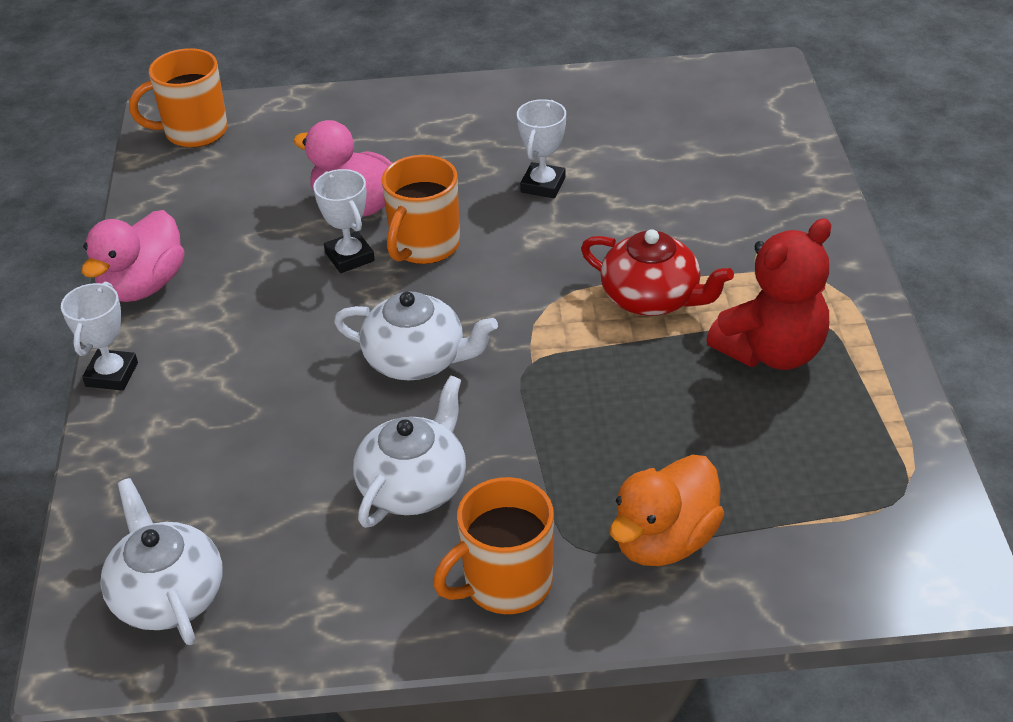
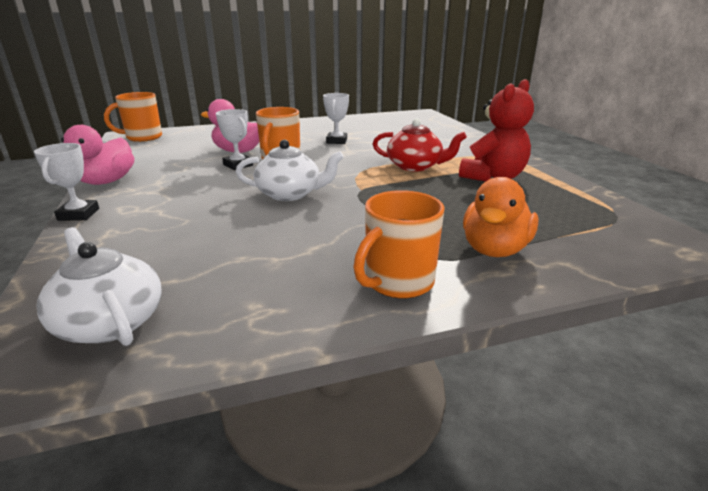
camera: 15 degrees left, 15 degrees down
(414, 485) = (307, 242): white teapot -> none

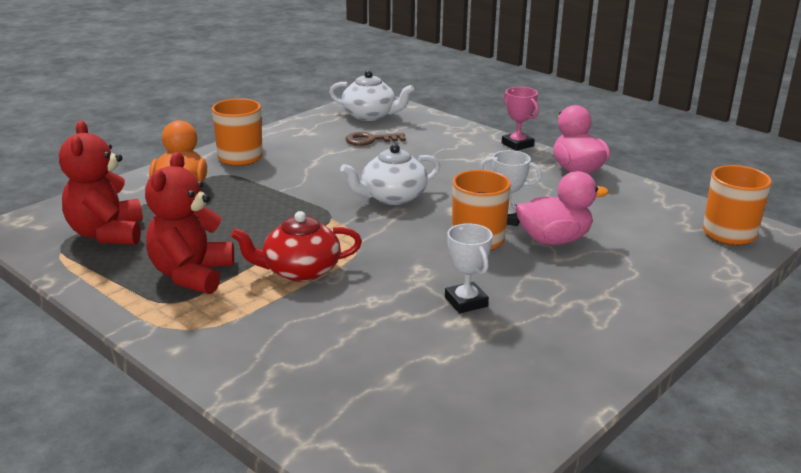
camera: 150 degrees right, 0 degrees up
(78, 214) = (517, 144): white trophy -> pink trophy
(201, 264) = (370, 140): none -> brown key
(573, 217) = (107, 234): none -> red teddy bear

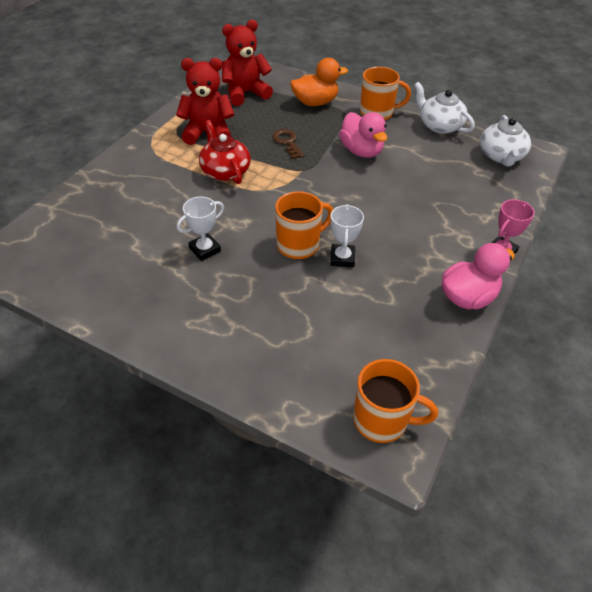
camera: 75 degrees right, 20 degrees up
(370, 140) = (448, 165): brown key -> brown key (287, 142)
(392, 197) = (349, 192): white teapot -> white teapot (439, 125)
(554, 240) = (315, 289): pink duck -> pink duck (361, 151)

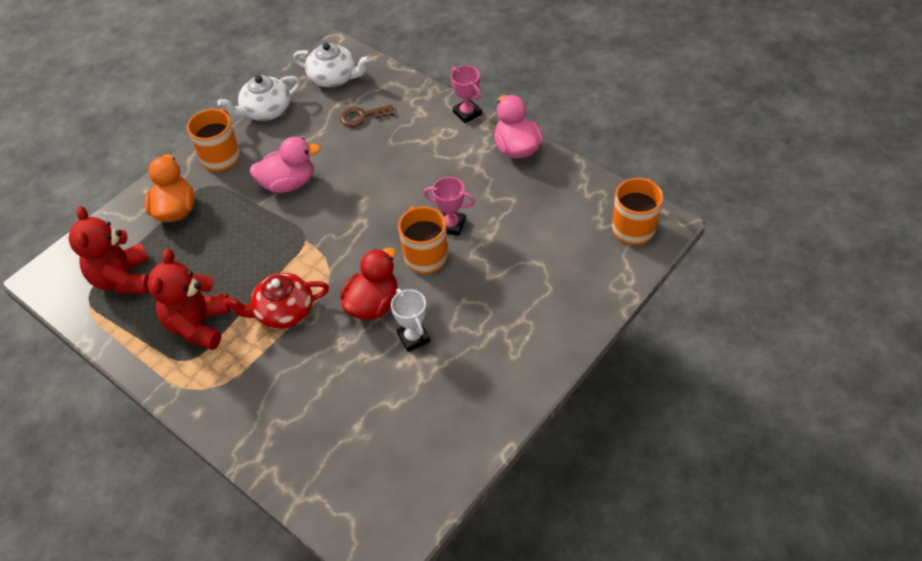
camera: 75 degrees left, 5 degrees up
(239, 219) = (373, 304): none -> red duck
(287, 142) = (248, 247): brown key -> brown key (362, 116)
(342, 258) = (451, 225): white trophy -> pink trophy

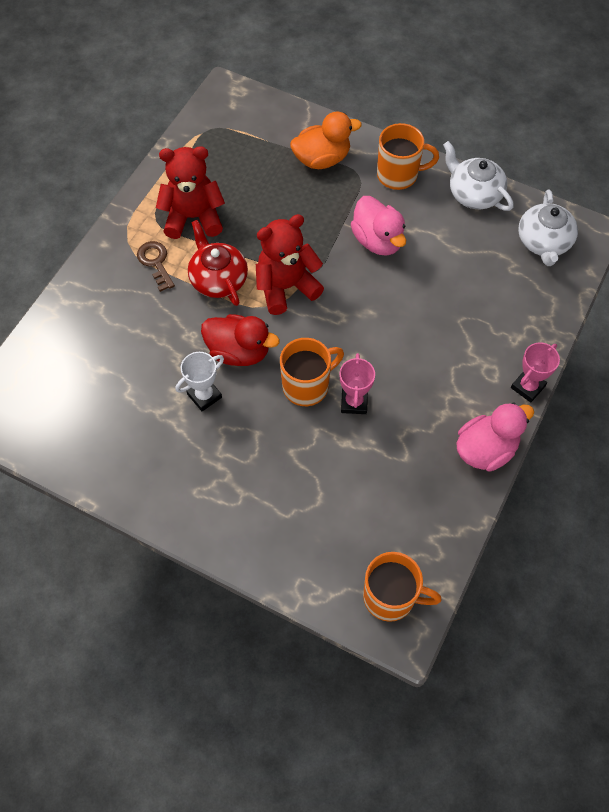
camera: 75 degrees right, 10 degrees up
(123, 279) = (234, 146): red teddy bear -> red teddy bear (286, 287)
(362, 116) = (491, 283): brown key -> brown key (155, 262)

